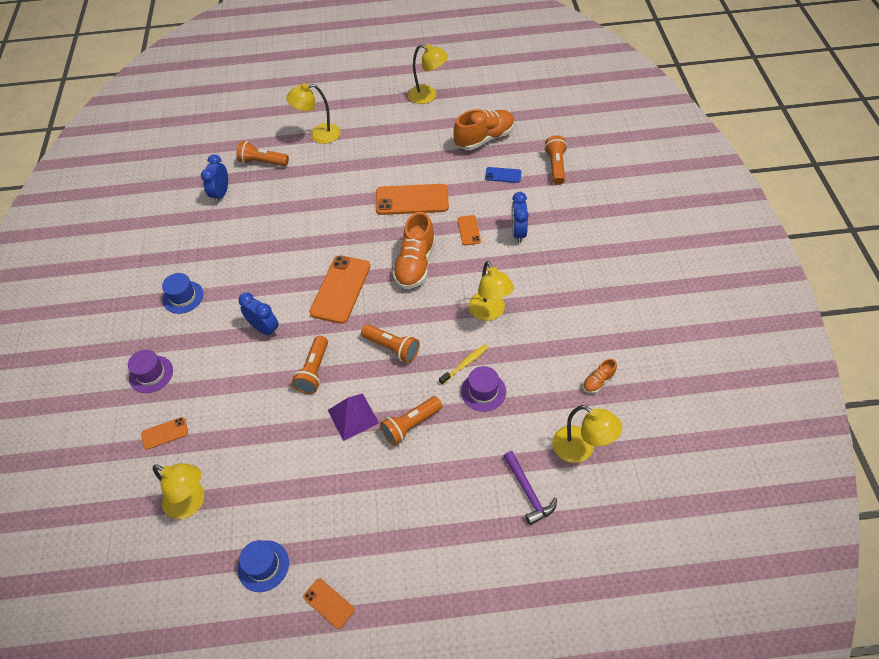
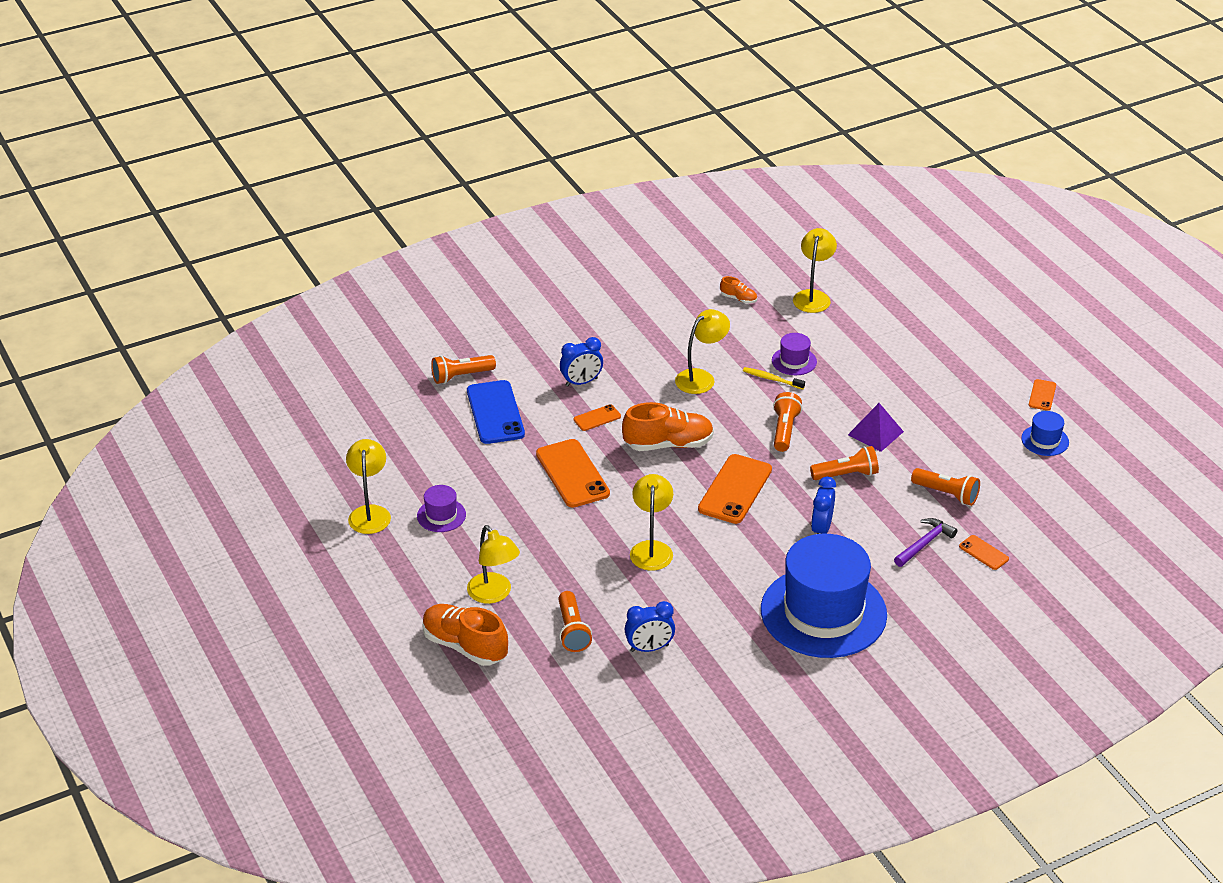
camera: 115 degrees left, 15 degrees down
(151, 374) = (931, 593): purple hat -> purple hat (441, 515)
(183, 297) = (823, 612): blue hat -> blue hat, size x2.45
(191, 503) = (1031, 505): yellow lamp -> yellow lamp (651, 549)
(340, 289) = (735, 489): orange phone -> orange phone turned 60 degrees counterclockwise
(411, 425) = (858, 395): orange flashlight -> orange flashlight (946, 494)
(484, 139) = (437, 442): orange shoe -> orange shoe (465, 646)
(503, 175) = (495, 413): blue phone -> blue phone, size x2.01
(528, 492) = (872, 316): purple hammer -> purple hammer (924, 543)

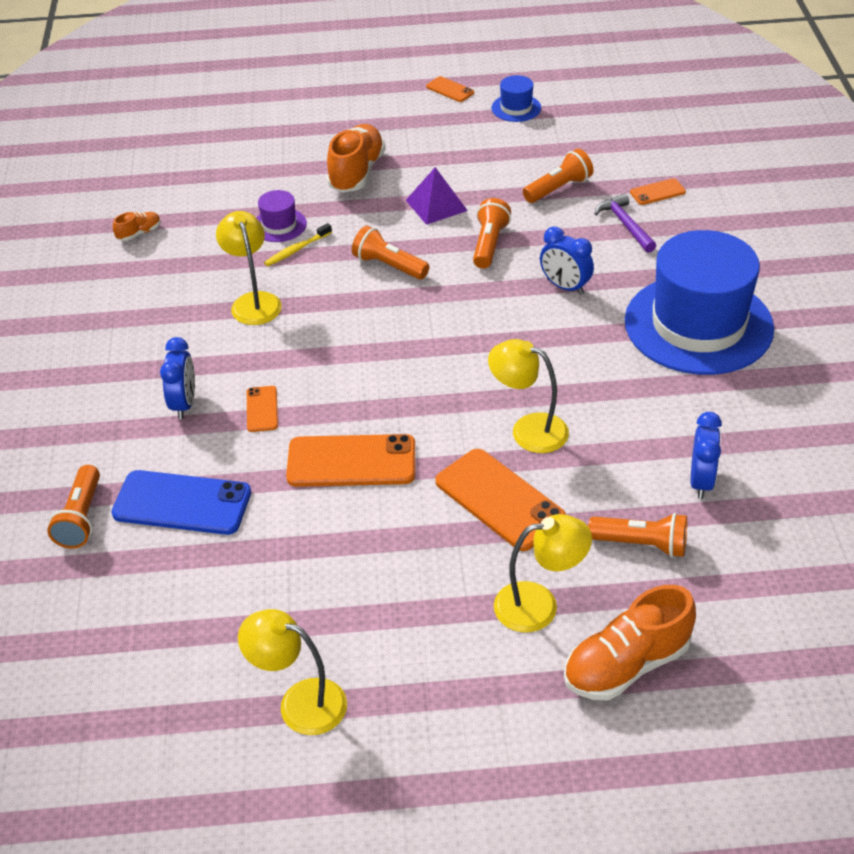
camera: 65 degrees left, 5 degrees up
(441, 515) = (353, 619): purple hat -> none
(668, 444) = (352, 362): orange shoe -> orange shoe (356, 173)
(735, 489) = (464, 331): orange phone -> orange phone (499, 499)
(813, 296) = (183, 180): yellow lamp -> none

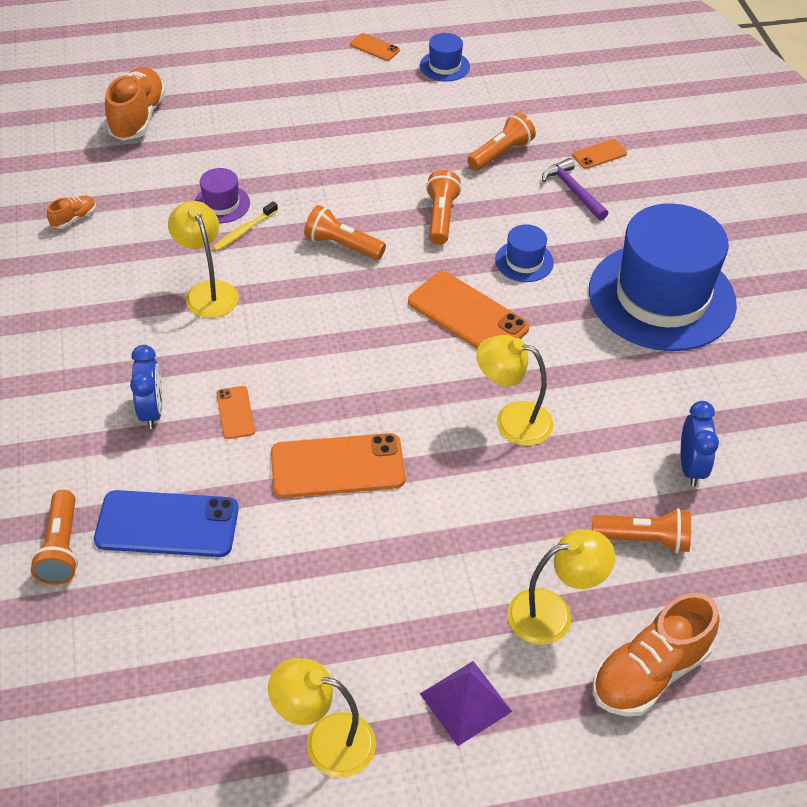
camera: 10 degrees left, 5 degrees up
(356, 173) = (293, 142): orange shoe -> orange shoe (138, 118)
(436, 205) = (380, 176): purple pyramid -> purple pyramid (465, 702)
(499, 499) = (495, 499): orange phone -> orange phone (468, 315)
(565, 287) = (524, 261): blue clock -> blue hat

